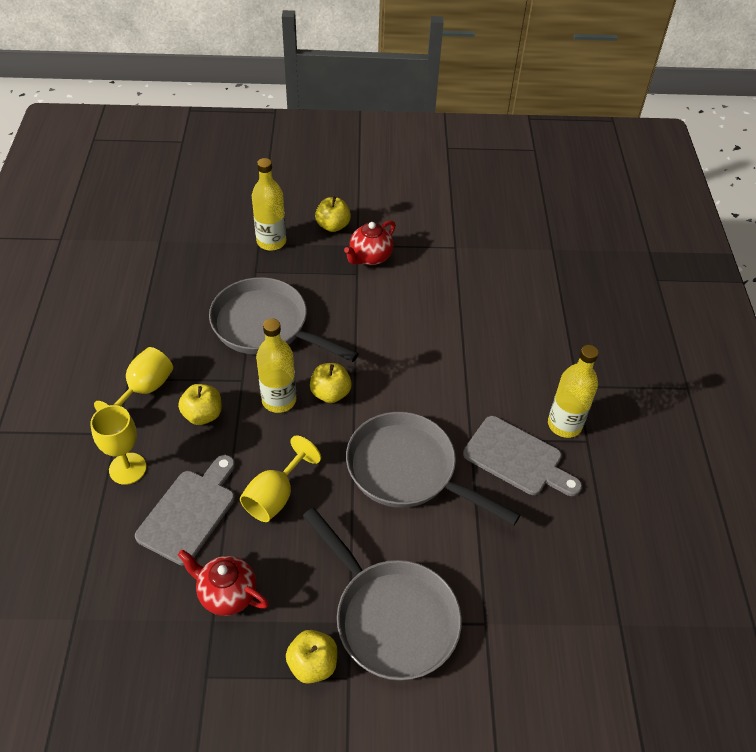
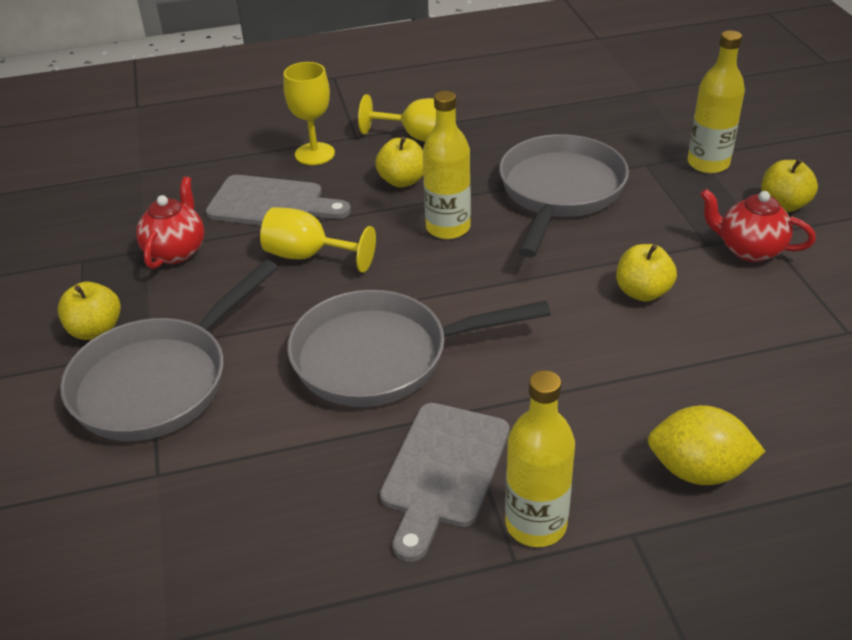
camera: 80 degrees right, 10 degrees down
(330, 393) = (478, 265): yellow apple -> yellow apple (642, 292)
(407, 470) = (381, 357): grey pan -> grey pan turned 120 degrees counterclockwise
(541, 345) = (698, 470): none -> yellow lemon

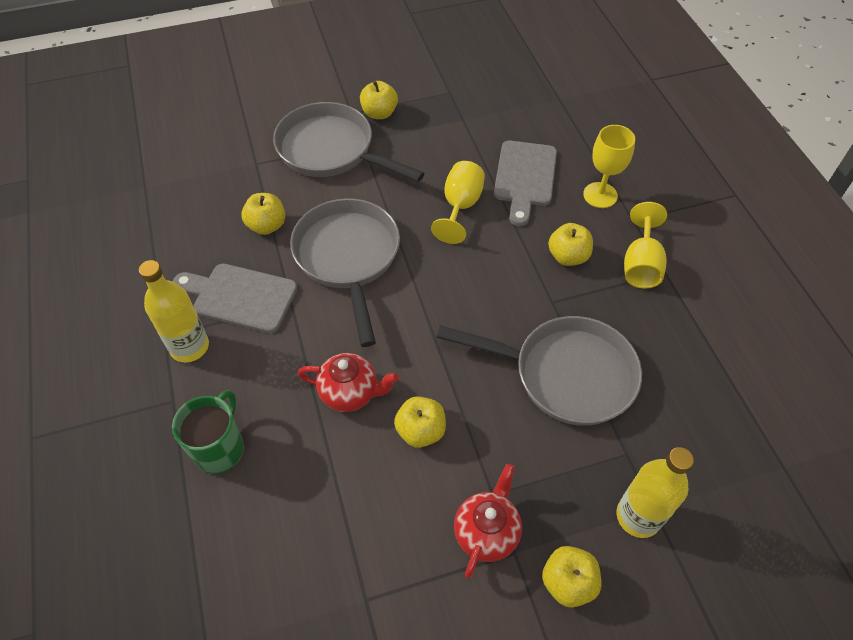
camera: 85 degrees right, 15 degrees up
(176, 251) = (462, 135): red teapot -> red teapot (350, 393)
(304, 449) = (267, 226): none -> yellow apple
(448, 228) = (503, 291): yellow bottle -> none
(698, 470) = (220, 448): yellow lemon -> green mug

